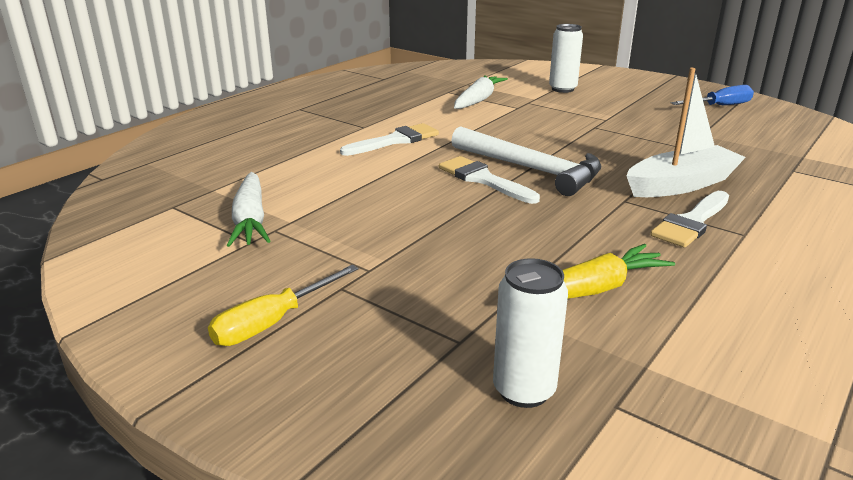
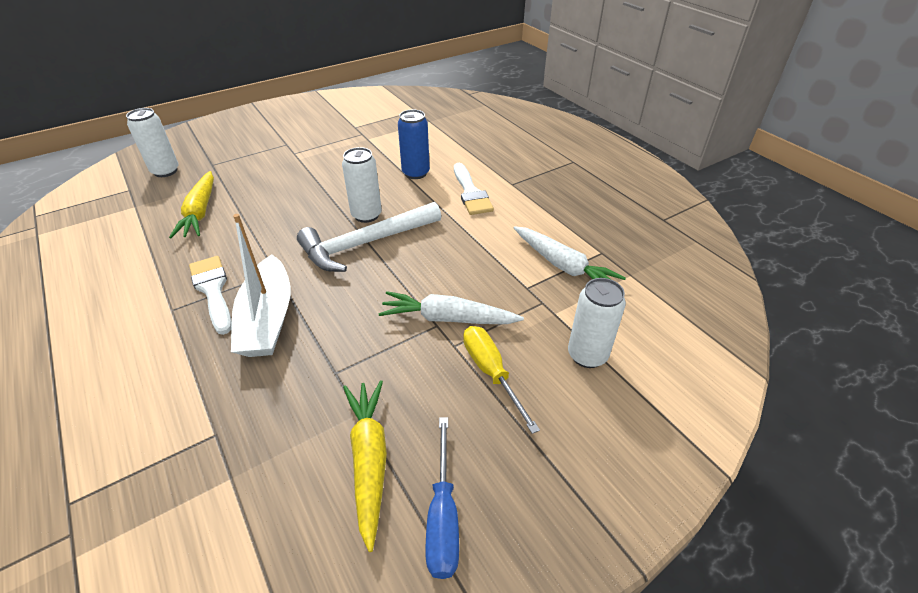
camera: 110 degrees right, 15 degrees up
(250, 220) = (380, 128): white carrot -> white carrot (448, 318)
(272, 322) = (277, 126): yellow screwdriver -> yellow screwdriver (491, 372)
(372, 172) = (415, 173): none -> blue can
(483, 179) = (366, 215): white brush -> white can
(723, 125) = (369, 460): none -> yellow carrot

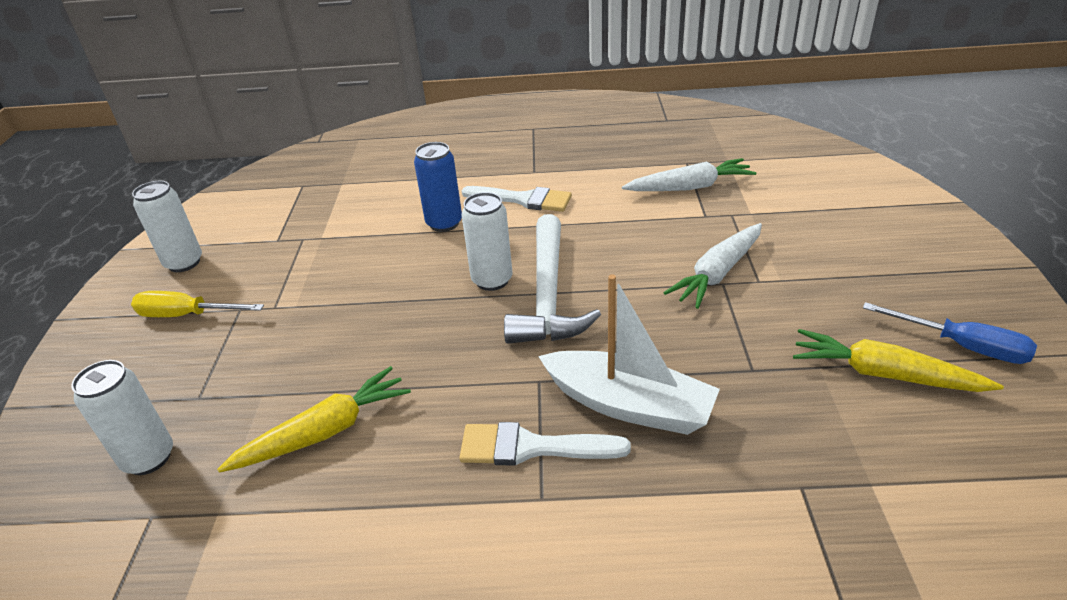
camera: 55 degrees left, 5 degrees down
(200, 212) = (324, 432): yellow carrot -> yellow carrot turned 60 degrees counterclockwise
(491, 372) = (807, 270): yellow screwdriver -> yellow screwdriver (187, 315)
(587, 355) = (813, 215): white can -> white can (184, 263)

